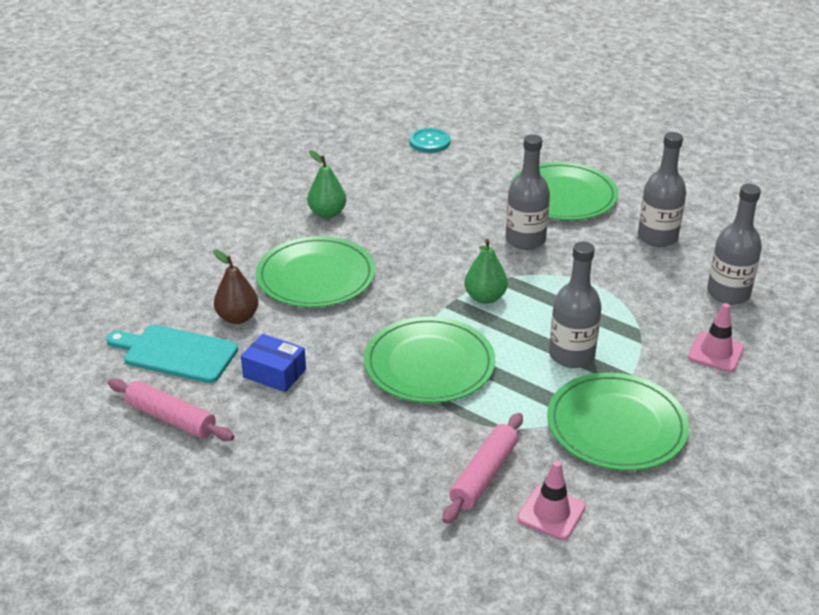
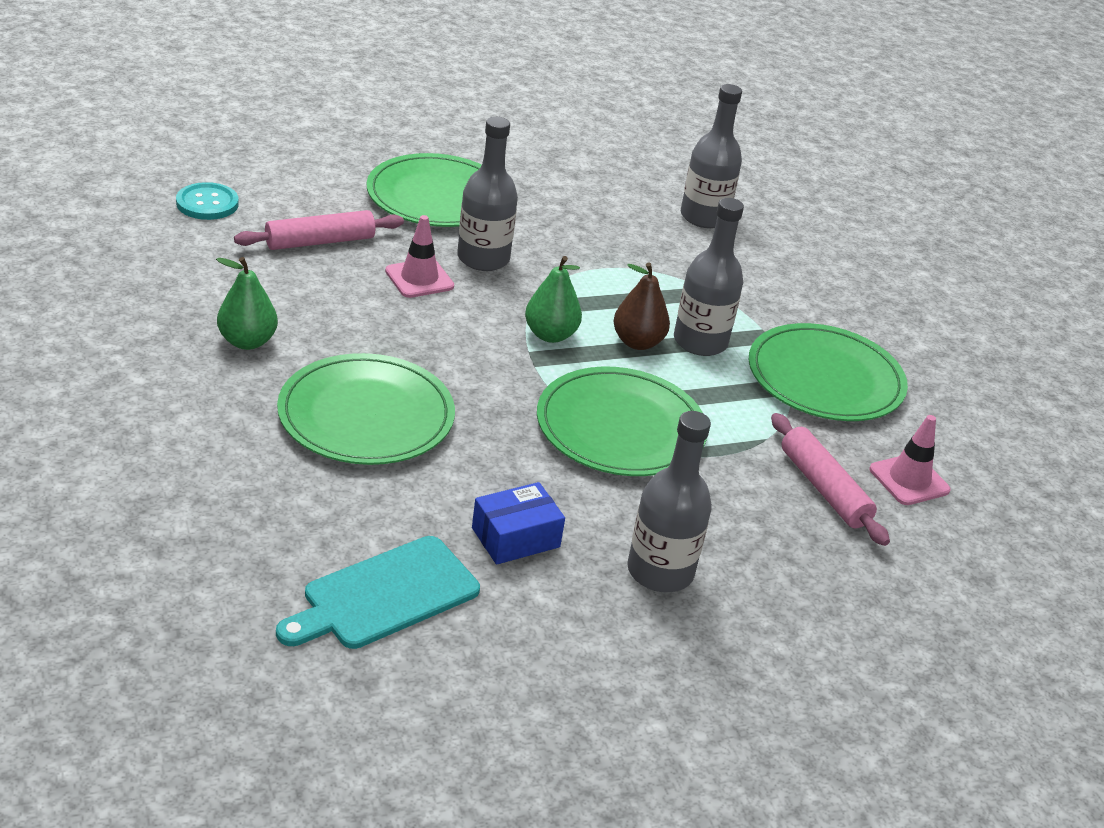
camera: 60 degrees left, 0 degrees up
(171, 418) = (511, 659): pink rolling pin -> pink rolling pin (320, 241)
(237, 317) = (372, 512): brown pear -> brown pear (637, 342)
(657, 237) = (576, 196): grey bottle -> grey bottle (660, 571)
(716, 352) = (778, 273): pink traffic cone -> pink traffic cone (419, 279)

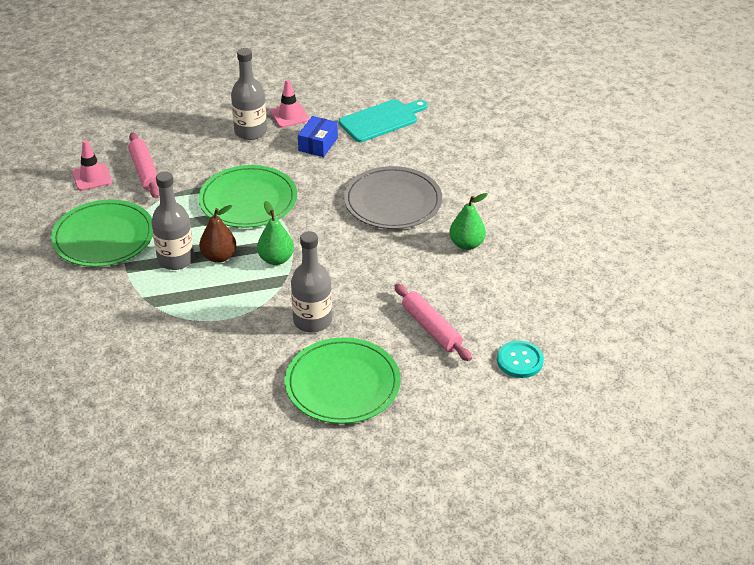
camera: 170 degrees left, 5 degrees up
(320, 241) = (431, 328): pink rolling pin -> pink rolling pin turned 75 degrees clockwise
(366, 415) = (393, 201): green plate -> grey plate
(419, 279) = (360, 299): pink traffic cone -> pink traffic cone (289, 115)
(515, 537) = (318, 144): blue box -> blue box turned 45 degrees counterclockwise
(704, 217) = (121, 379): grey bottle -> none

